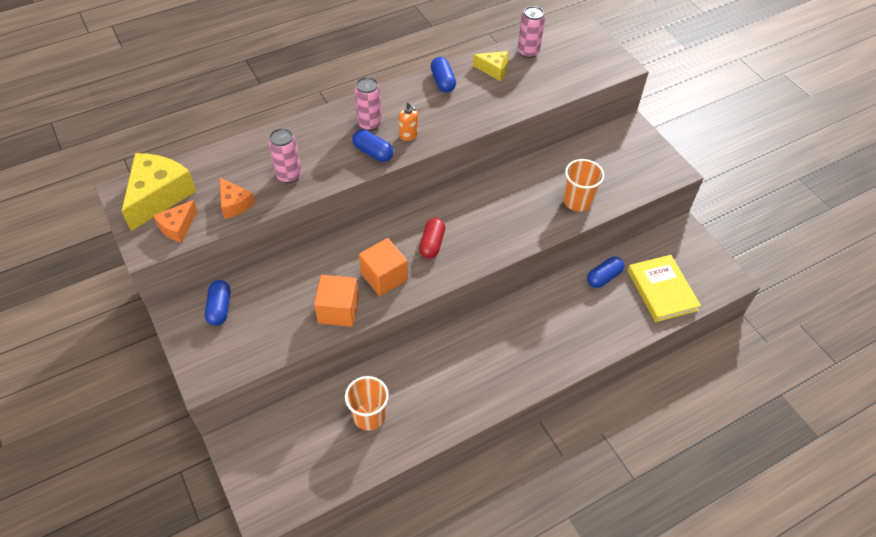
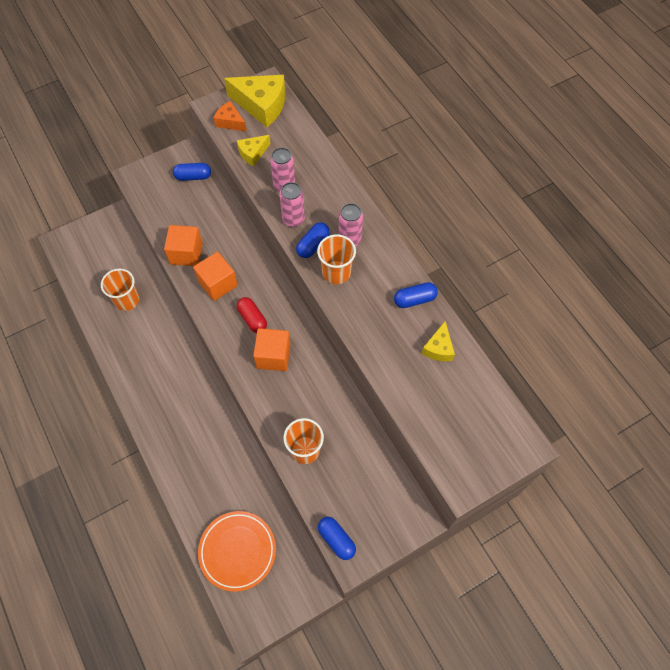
camera: 90 degrees right, 10 degrees up
(235, 204) = (253, 153): orange cheese -> yellow cheese
(408, 135) = (336, 272): orange soap dispenser -> orange cup
(432, 244) = (252, 319): red capsule -> red capsule turned 45 degrees clockwise
(477, 225) = (273, 356): none -> orange cube
(528, 52) = (472, 383): pink can -> pink can (293, 219)
(603, 277) = (254, 494): blue capsule -> blue capsule (336, 539)
(662, 290) = (237, 551): yellow book -> orange plate

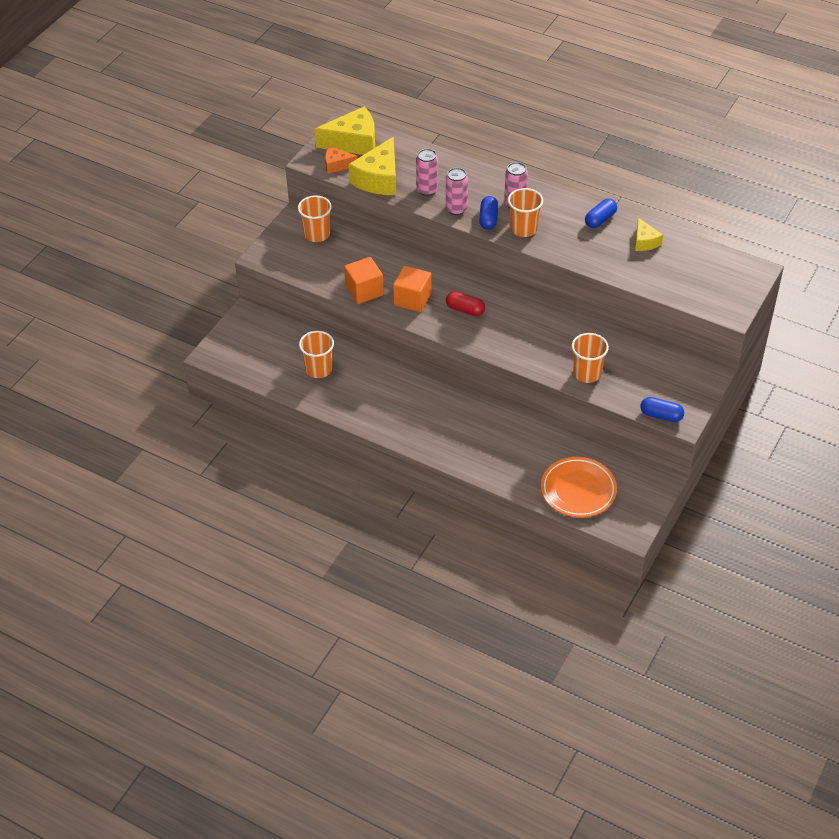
camera: 30 degrees left, 15 degrees down
(193, 176) = (317, 234): blue capsule -> orange cup
(253, 153) = (379, 179): yellow cheese -> yellow cheese, size x1.85
(273, 356) = (506, 326): orange cube -> none

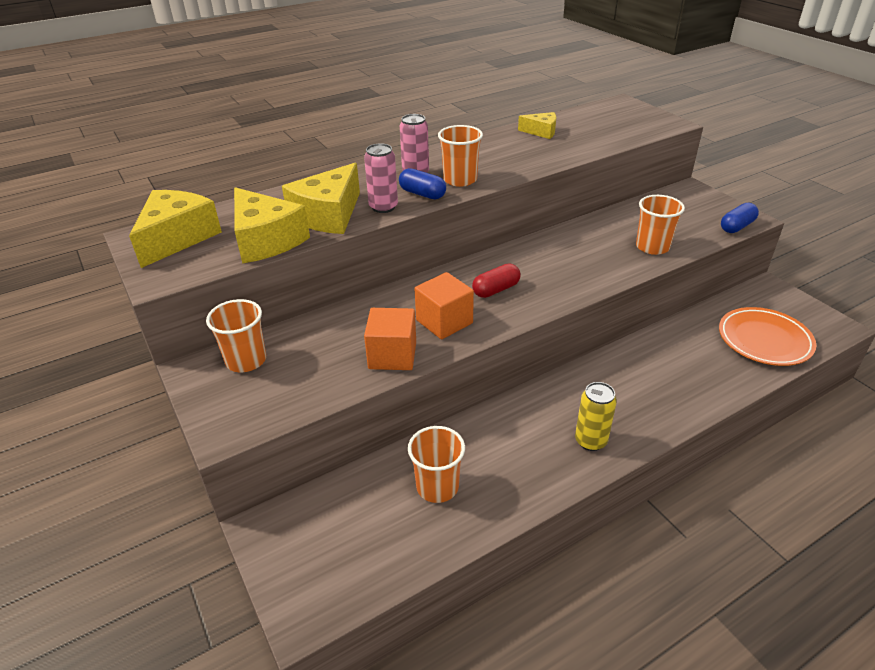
camera: 60 degrees left, 10 degrees down
(337, 165) = (197, 262): orange cheese -> none
(401, 423) = (590, 441): none -> yellow can
(427, 190) = (328, 215): pink can -> yellow cheese
(600, 220) = (489, 142): blue capsule -> none

